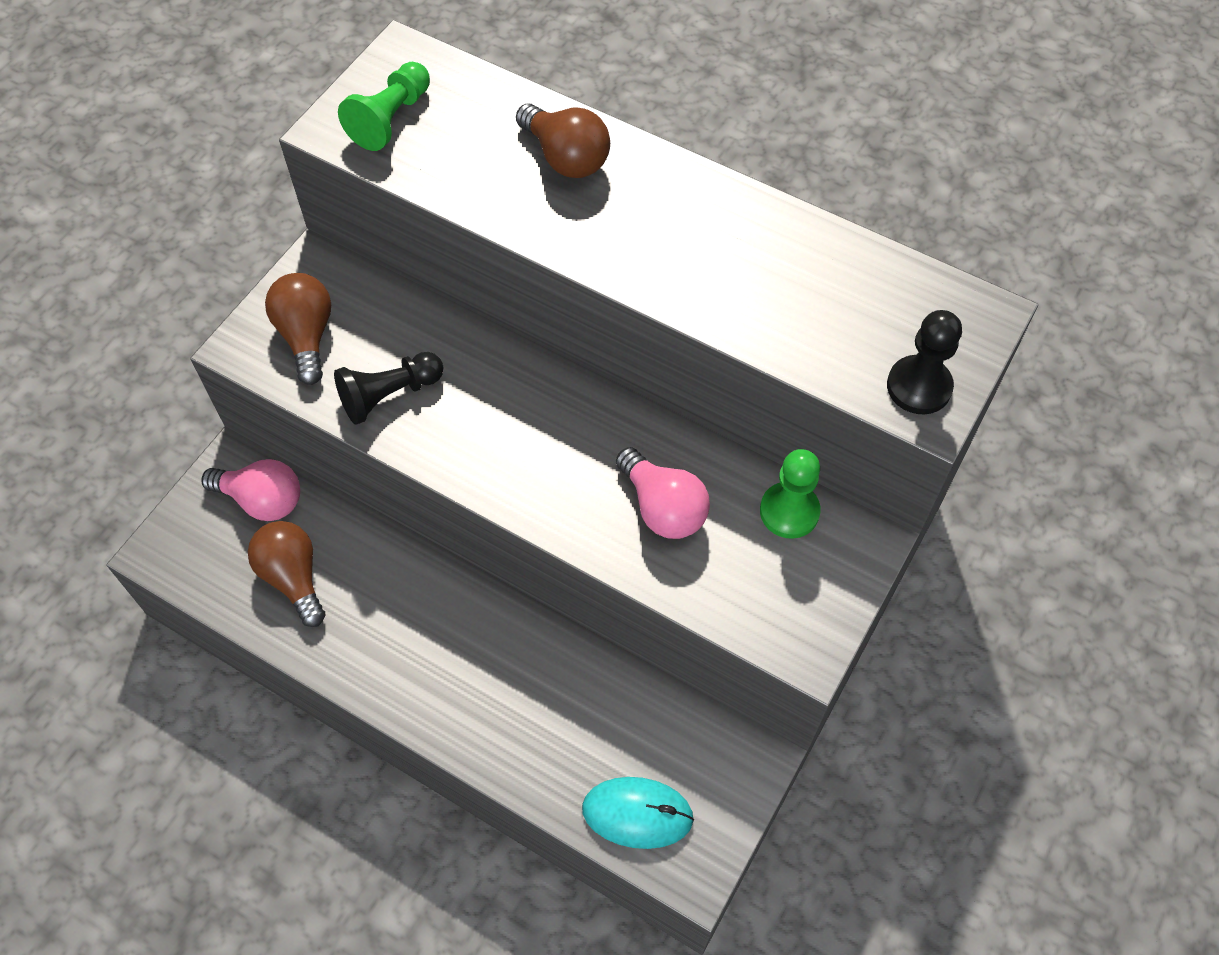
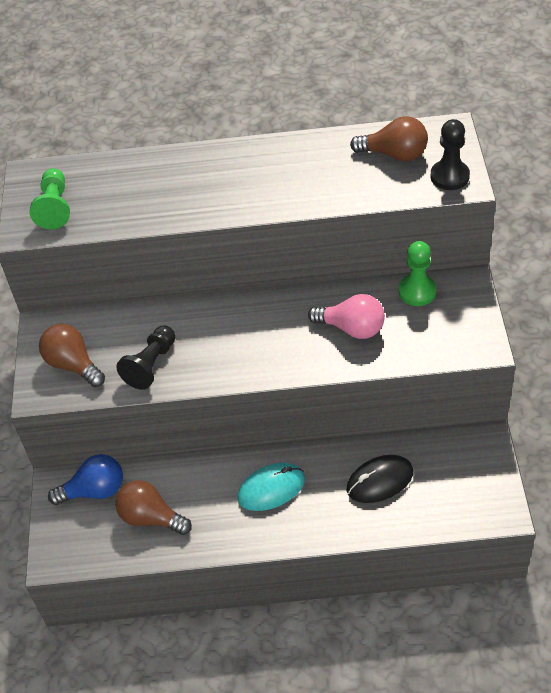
camera: 30 degrees left, 10 degrees down
(262, 500) = (94, 491): pink light bulb -> blue light bulb
(566, 157) = (173, 174): brown light bulb -> brown light bulb (394, 154)
(581, 720) = (380, 481): none -> black mouse
(637, 813) = (449, 504): turquoise mouse -> turquoise mouse (271, 488)

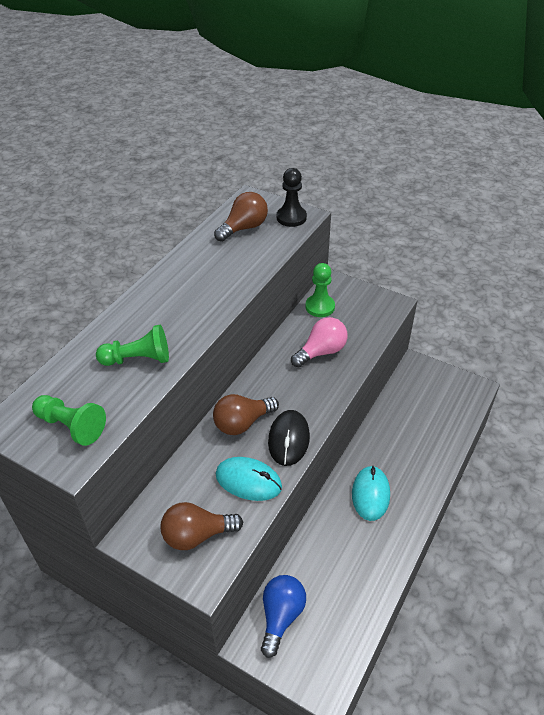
camera: 60 degrees left, 5 degrees down
(151, 365) = (248, 481): black pawn -> turquoise mouse
(151, 517) = (339, 587): brown light bulb -> brown light bulb (242, 423)
(154, 197) = (138, 359): none -> green pawn
(380, 481) = (409, 432): black mouse -> black mouse (289, 439)

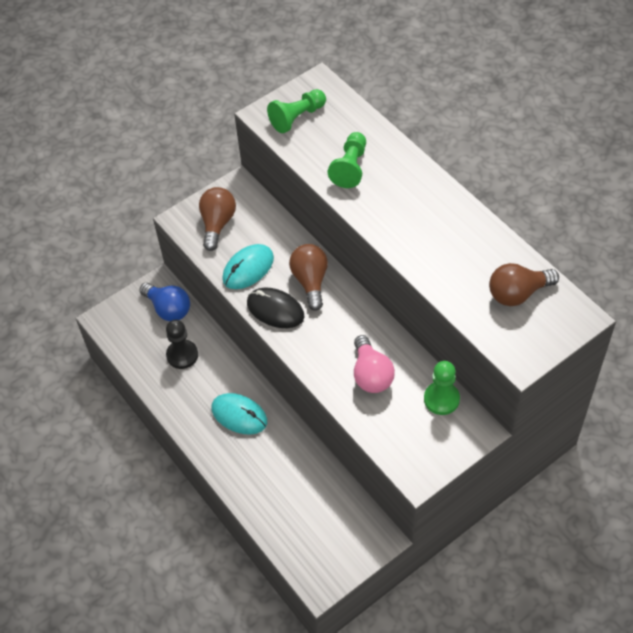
camera: 115 degrees right, 10 degrees up
(244, 228) = (517, 293): brown light bulb -> brown light bulb turned 90 degrees clockwise
(291, 217) = (522, 345): black pawn -> black pawn (182, 355)

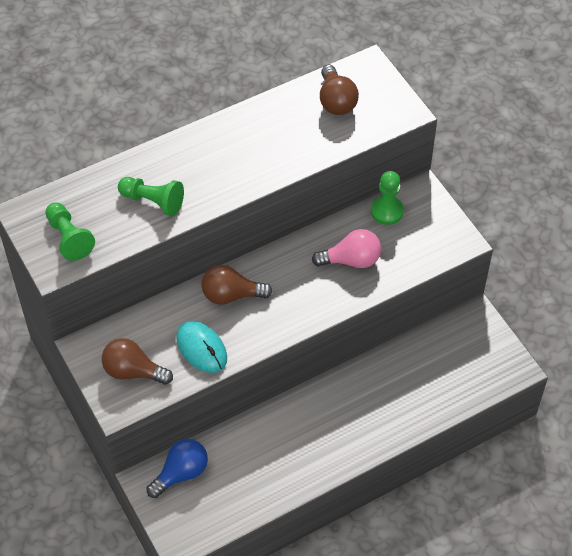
camera: 85 degrees left, 0 degrees up
(182, 355) = (245, 464): black pawn -> none
(239, 415) = (329, 416): turquoise mouse -> none
(275, 310) = (260, 330): black mouse -> none

